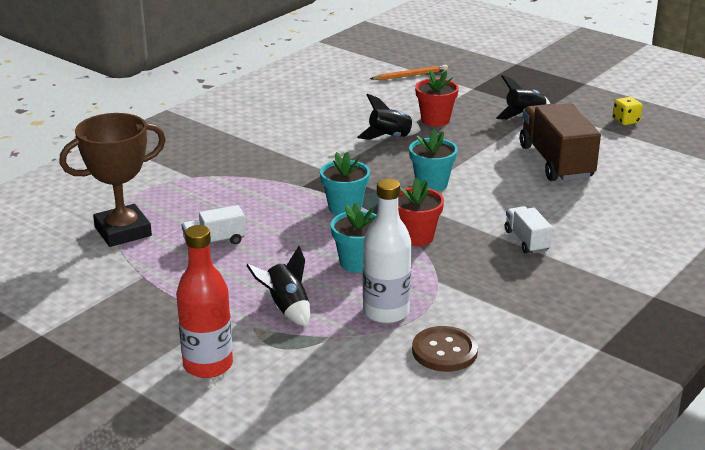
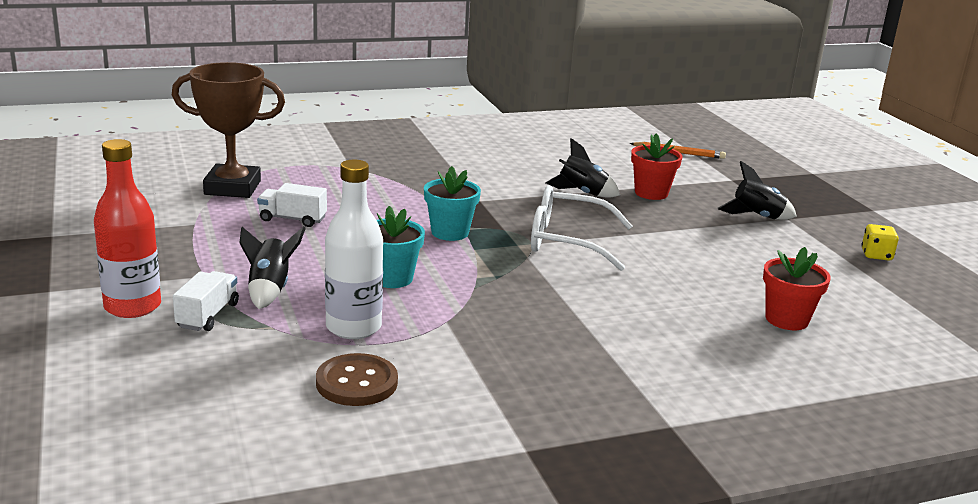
camera: 30 degrees right, 5 degrees down
(416, 237) = (482, 278): red flower pot -> red flower pot (786, 319)
(431, 184) = (566, 241): turquoise flower pot -> white glasses
(526, 241) = (595, 321): white truck -> white truck (207, 315)
(556, 162) = (734, 265): brown truck -> none

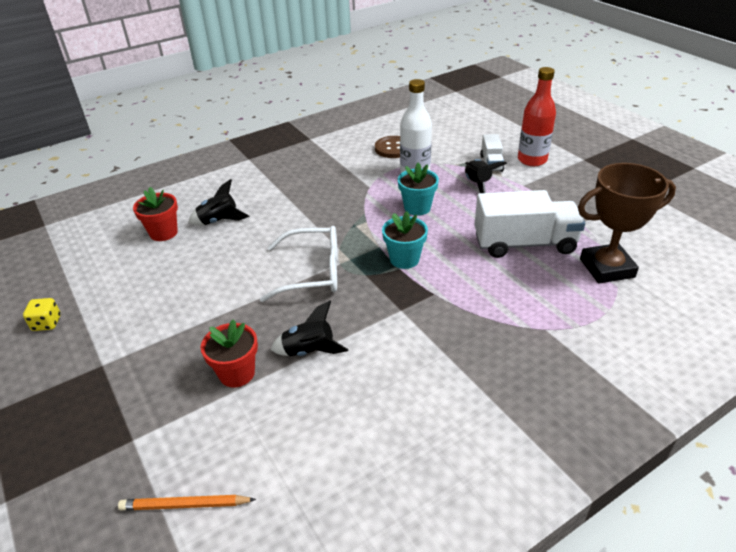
camera: 170 degrees right, 15 degrees up
(292, 219) = (524, 243): white truck -> white truck, size x1.97
(757, 217) = (134, 357): black rocket -> black rocket (219, 221)

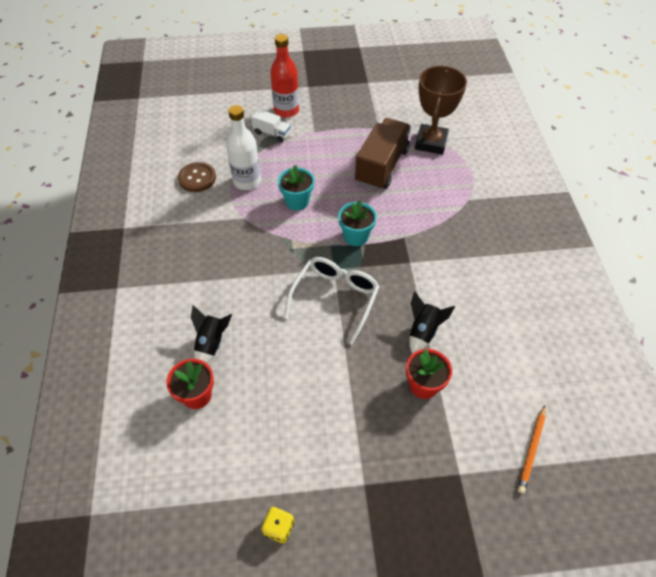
camera: 65 degrees left, 15 degrees up
(478, 184) = (293, 154): black rocket -> none
(524, 243) = (381, 166): white truck -> brown truck

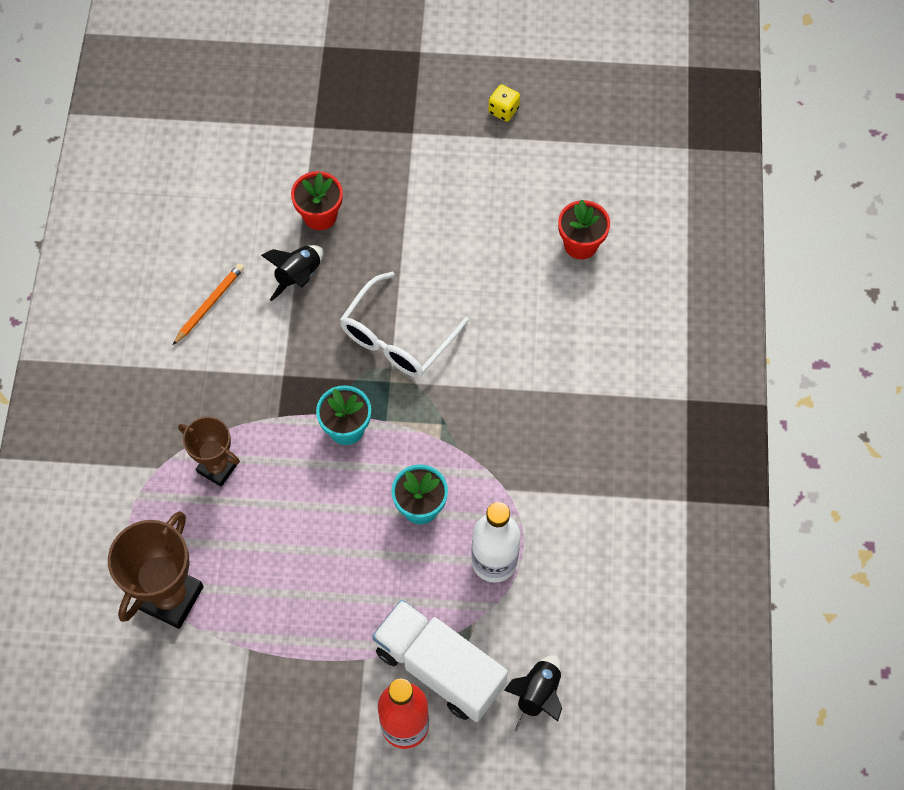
camera: 170 degrees left, 10 degrees up
(197, 178) = (574, 582): brown button -> none
(211, 343) = (561, 303): black rocket -> black rocket (538, 694)
(272, 133) = (439, 668): white truck -> white truck, size x1.97
(381, 166) = (270, 558): brown truck -> none
(431, 204) = (217, 468): none -> brown trophy
(531, 450) = (230, 136): orange pencil -> orange pencil (209, 304)

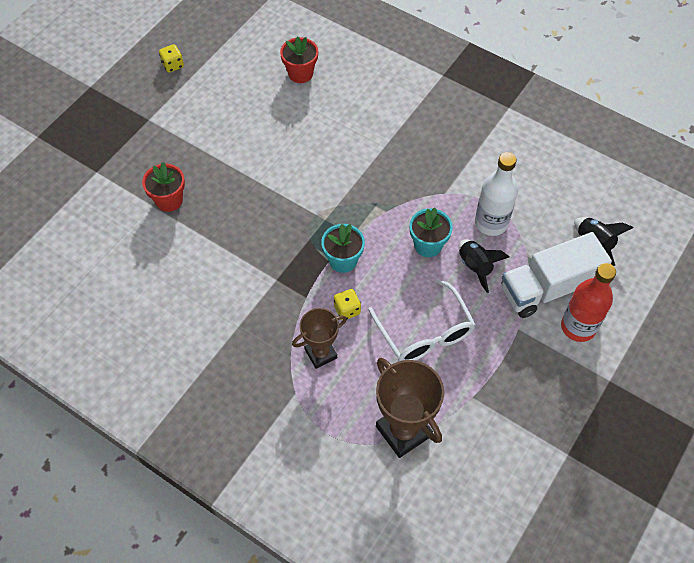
camera: 60 degrees left, 5 degrees down
(209, 304) = (187, 299): orange pencil -> none
(285, 466) = (347, 310): none -> yellow dice
(299, 277) = (207, 235): black rocket -> black rocket (475, 267)
(397, 338) = (296, 200): white glasses -> white glasses (425, 333)

